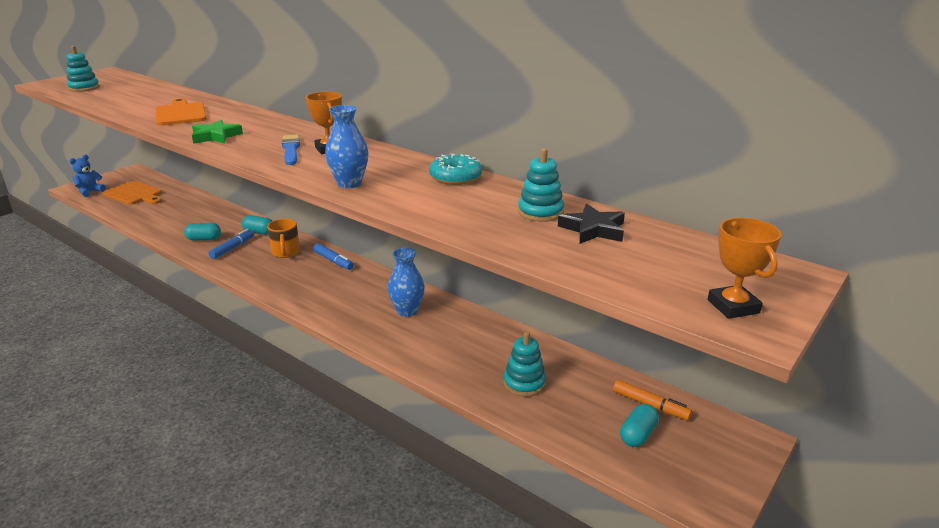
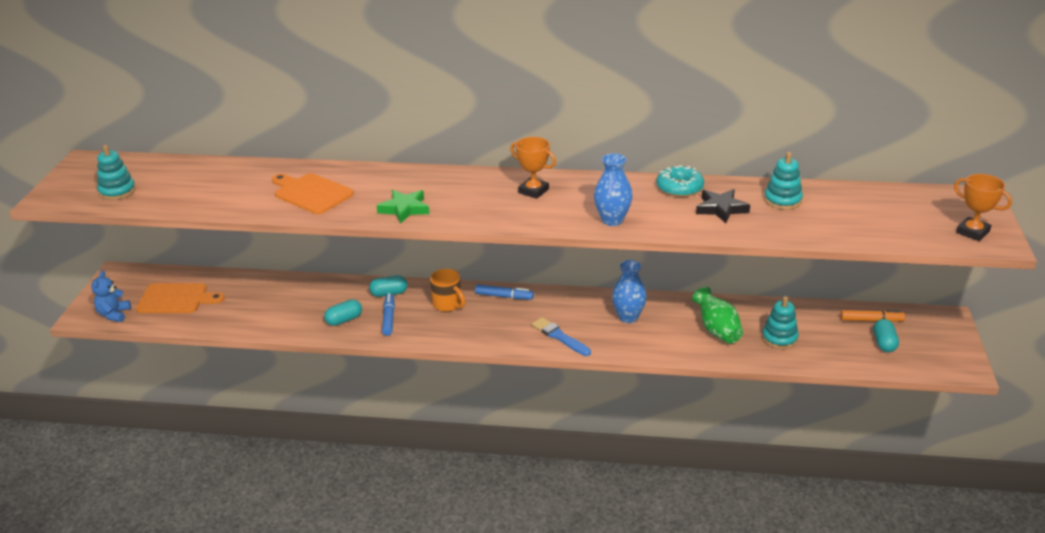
camera: 30 degrees left, 5 degrees up
(291, 149) = (502, 202): blue brush -> blue brush (559, 337)
(472, 351) = (717, 330): none -> green vase
(593, 229) = (833, 203): black star -> black star (721, 209)

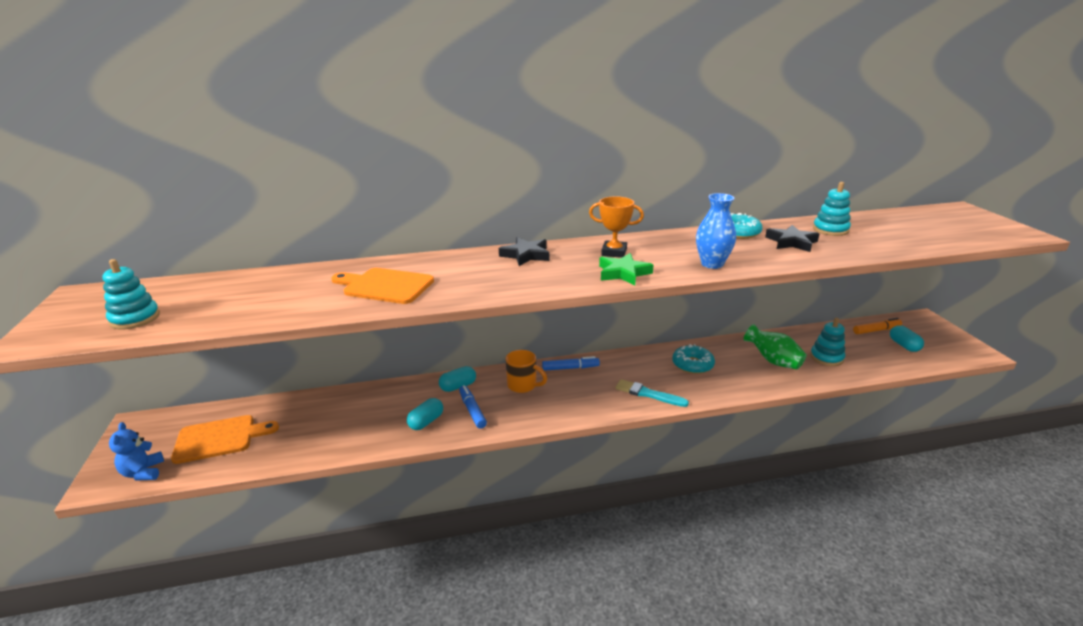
camera: 20 degrees left, 5 degrees down
(404, 209) = (500, 285): green star -> green star (623, 273)
(450, 180) = (526, 255): none -> black star
(559, 337) = (648, 394): blue brush -> turquoise brush
(628, 317) = (692, 365): blue vase -> turquoise donut
(972, 232) = (997, 230): orange trophy -> none

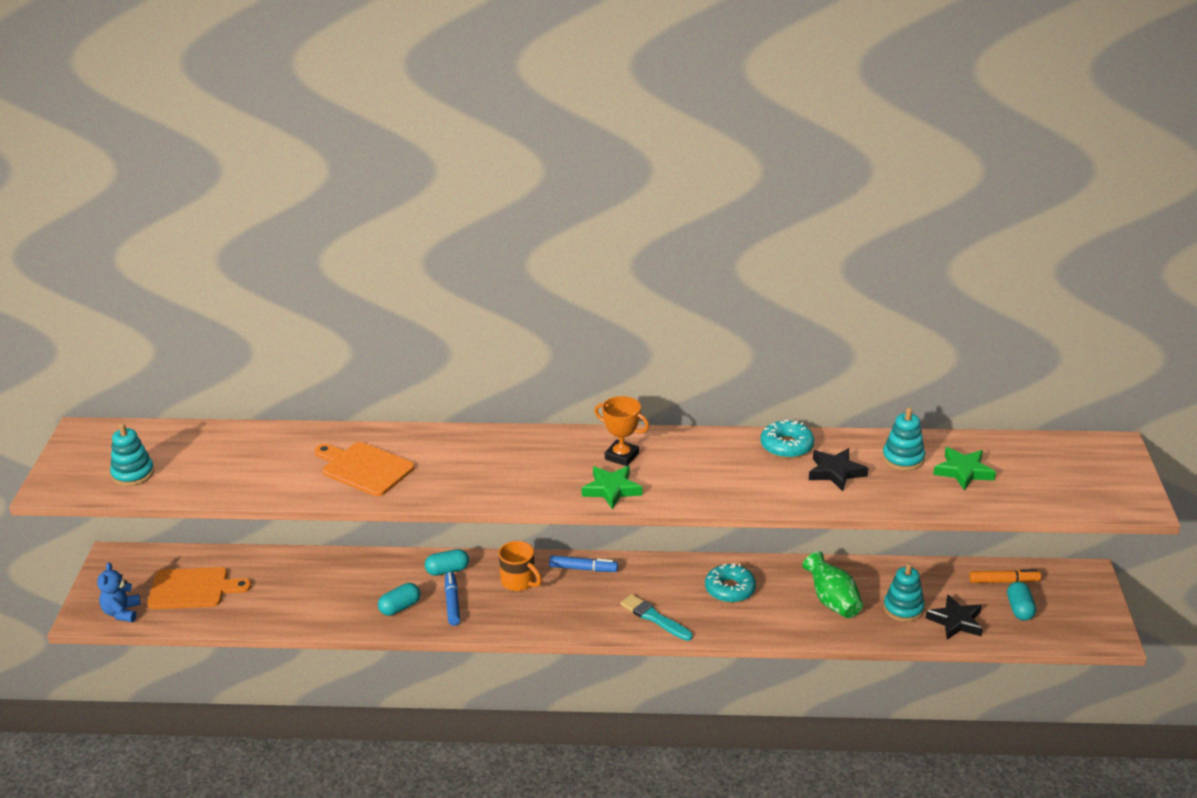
camera: 15 degrees right, 5 degrees up
(526, 255) = (524, 445): black star -> black star (955, 621)
(712, 264) = (716, 492): blue vase -> none
(882, 231) = (963, 471): none -> green star

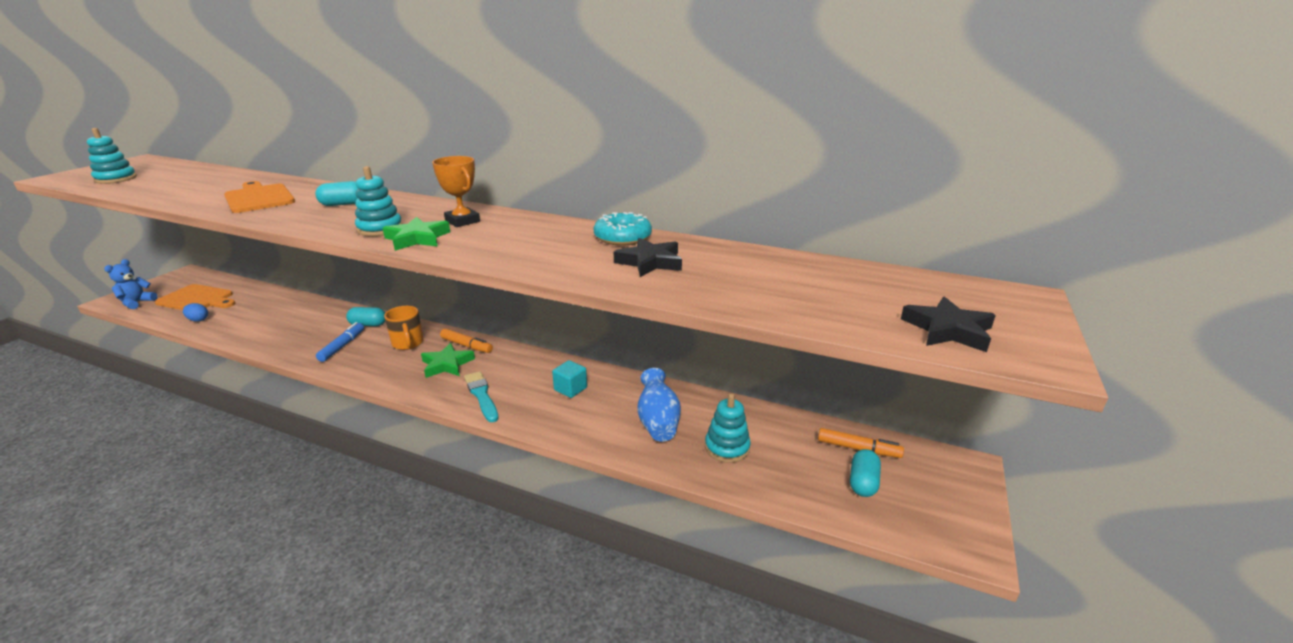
camera: 20 degrees right, 5 degrees down
(239, 614) = (198, 320): none -> blue egg
(400, 607) = (303, 340): turquoise capsule -> turquoise capsule (343, 204)
(583, 569) = (466, 345): blue marker -> orange marker
(730, 589) = (570, 389): turquoise donut -> turquoise cube
(832, 601) = (658, 422): green vase -> blue vase
(903, 458) = (736, 264): turquoise stacking toy -> turquoise stacking toy (380, 229)
(955, 621) = (778, 476): black star -> black star (948, 330)
(963, 471) = (800, 285): green star -> green star (447, 364)

